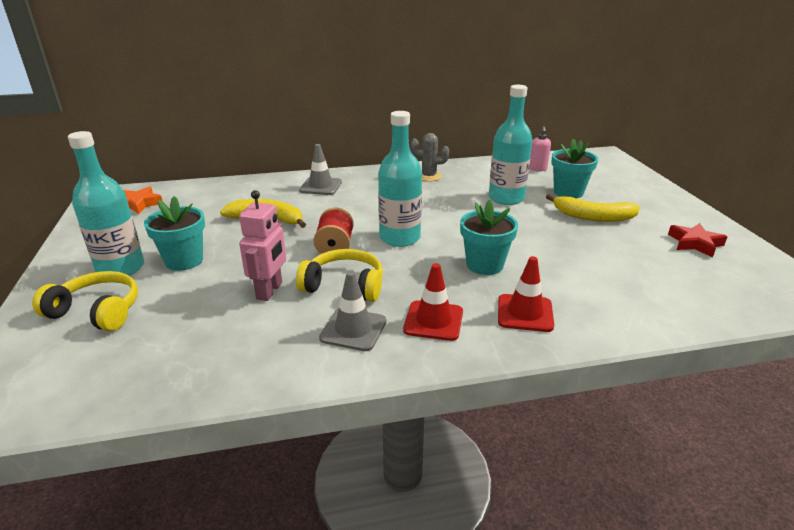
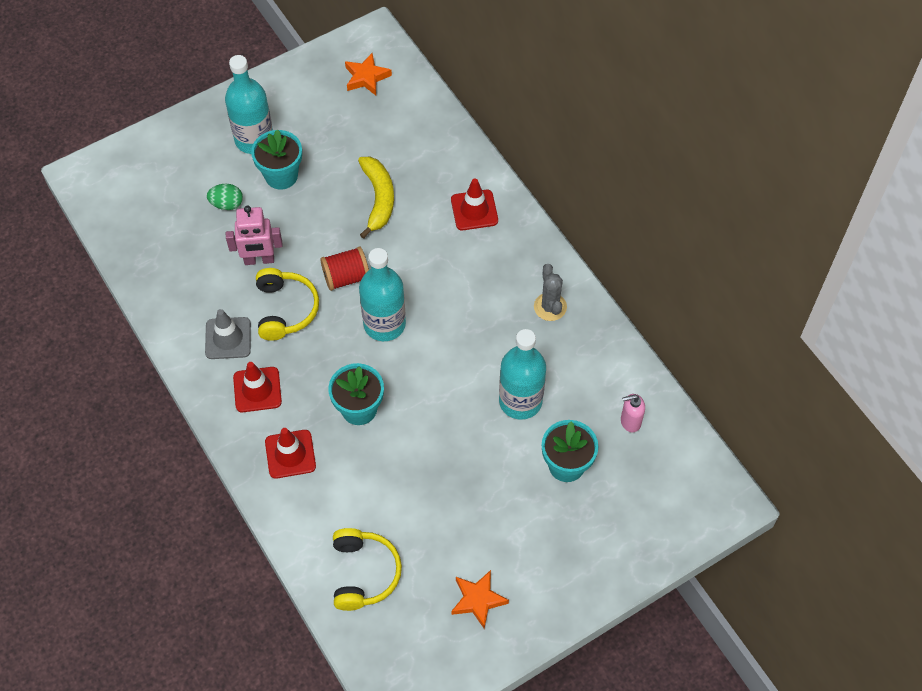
camera: 70 degrees right, 30 degrees up
(97, 311) = (195, 163): yellow headphones -> yellow headphones (364, 573)
(177, 299) = (227, 204): none -> green egg
(321, 186) = (474, 210): grey traffic cone -> red traffic cone
(593, 217) = (506, 496): yellow banana -> none
(695, 243) = (478, 600): red star -> orange star

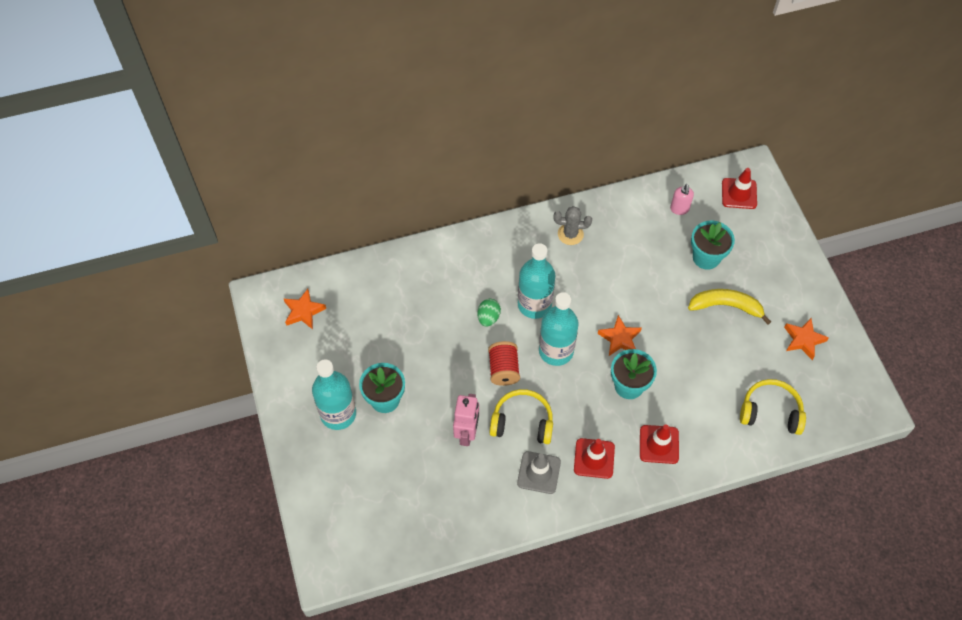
camera: 75 degrees left, 0 degrees up
(227, 204) = (400, 449): green egg -> green egg (488, 318)
(378, 198) = (433, 329): yellow banana -> yellow banana (726, 306)
(419, 387) = (619, 338): none -> orange star
(474, 210) = (467, 263): red traffic cone -> red traffic cone (739, 193)
(520, 401) = (647, 273): turquoise bottle -> turquoise bottle (534, 304)

